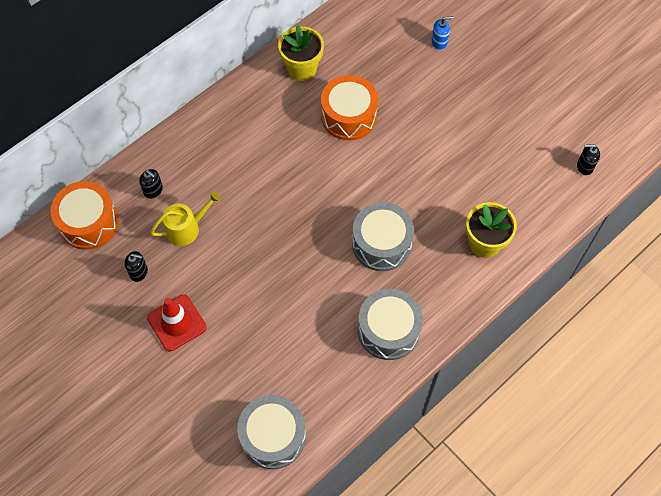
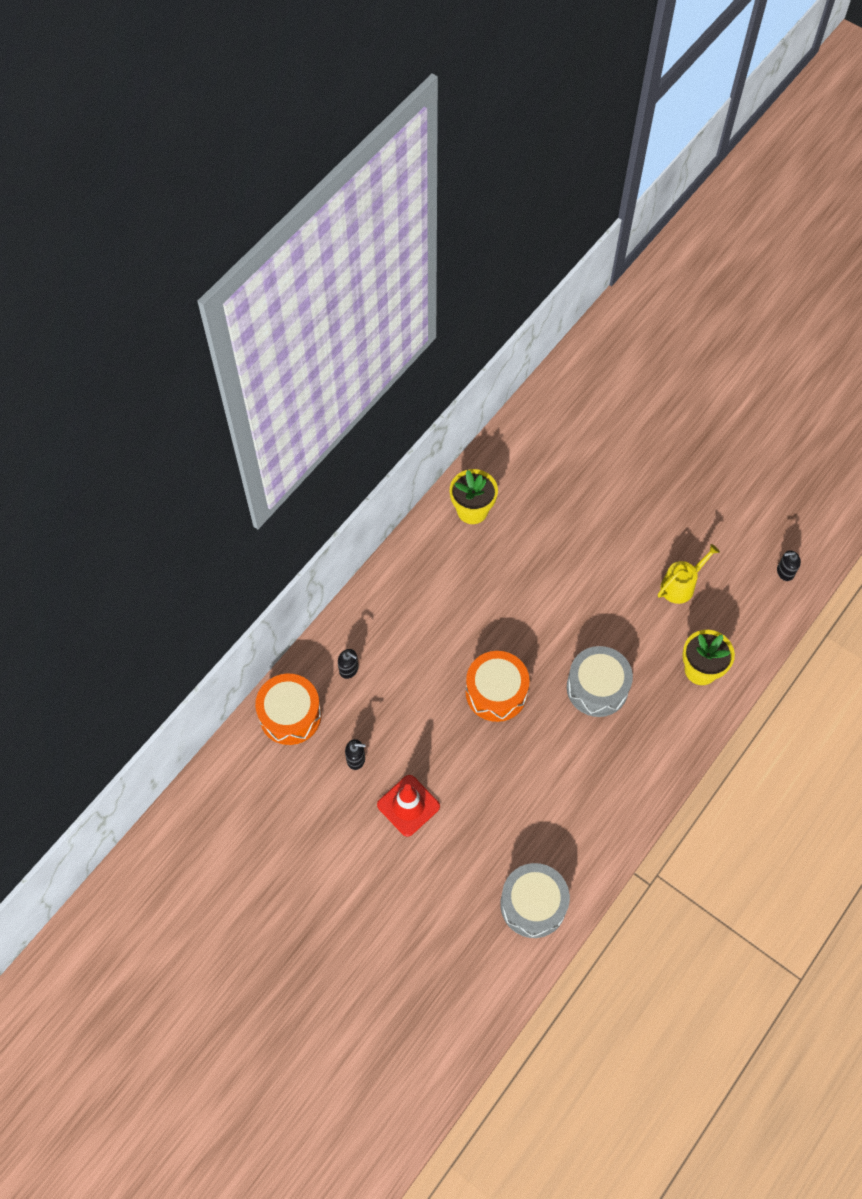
camera: 10 degrees left, 0 degrees up
(186, 228) = (393, 704): yellow watering can -> yellow watering can (681, 585)
(349, 116) = (533, 555): orange drum -> orange drum (496, 692)
(388, 330) = (624, 777): grey drum -> none
(439, 42) = (609, 458): blue soap dispenser -> none

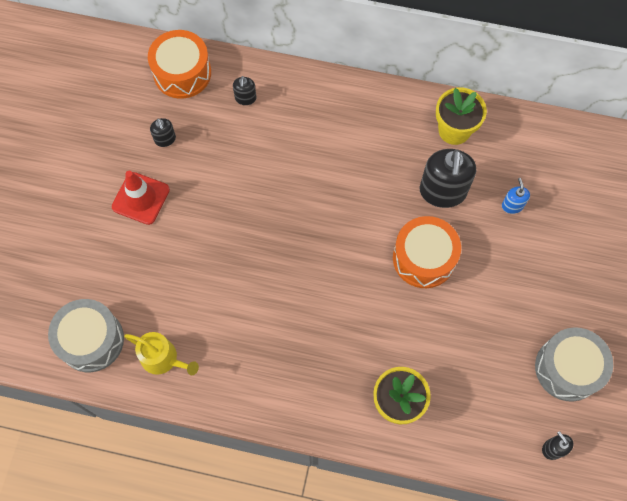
camera: 65 degrees right, 5 degrees up
(496, 692) = (281, 225): orange drum -> orange drum (424, 258)
(527, 547) = (442, 192): none -> black soap dispenser
(565, 500) = (512, 205): none -> blue soap dispenser
(597, 687) = (329, 312): grey drum -> grey drum (568, 368)
(681, 585) = (479, 348): yellow watering can -> yellow watering can (163, 358)

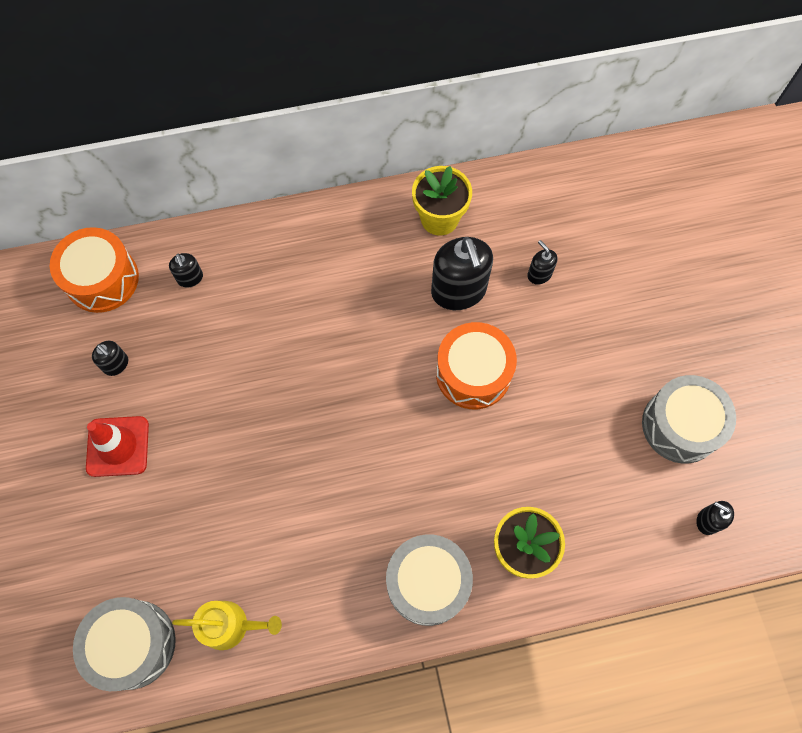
camera: 25 degrees left, 0 degrees up
(316, 394) = (427, 582): none -> grey drum
(512, 205) = (539, 274): blue soap dispenser -> black soap dispenser

